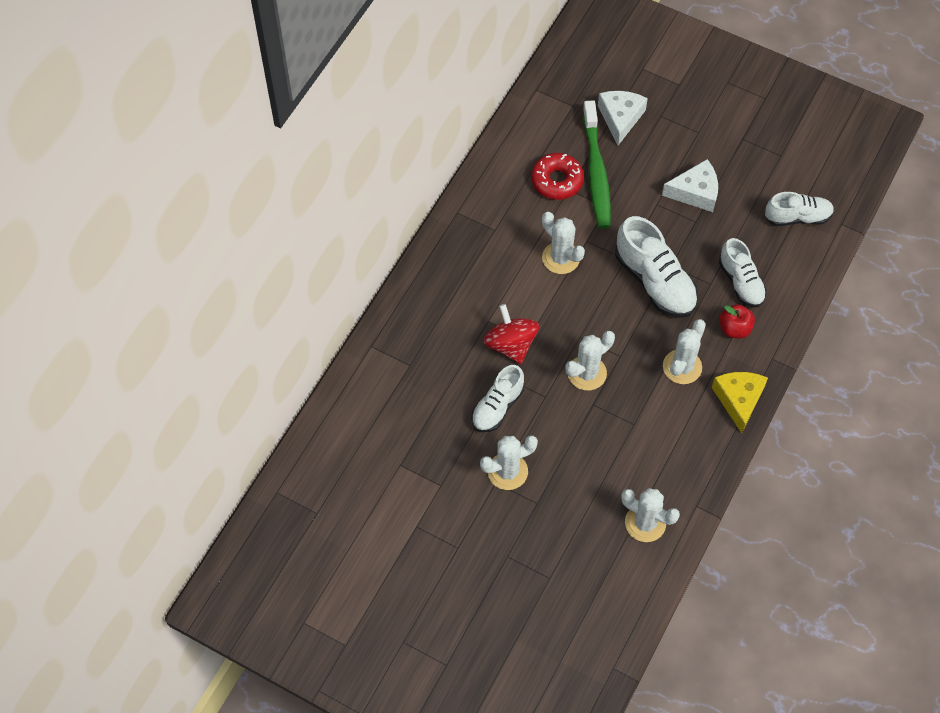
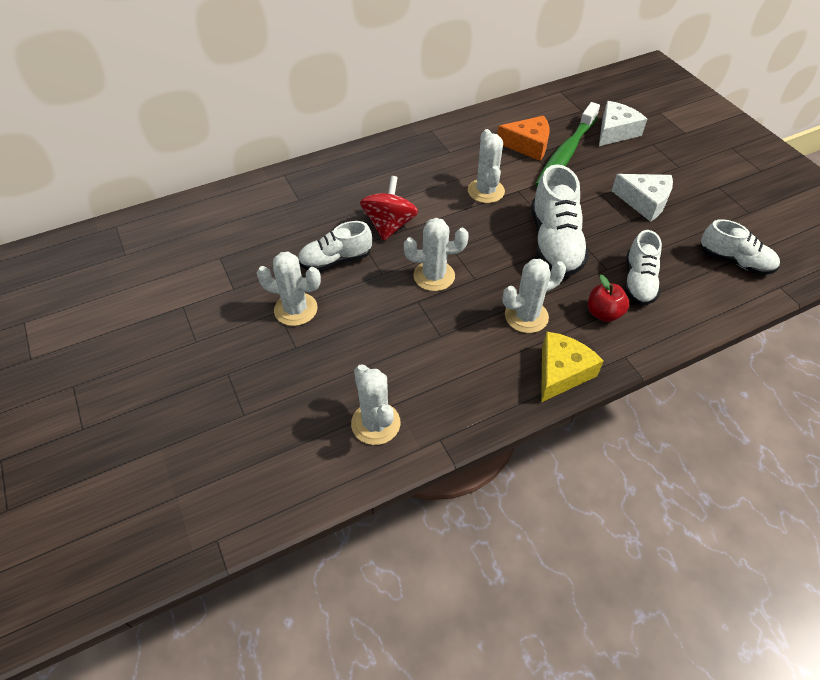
camera: 35 degrees right, 10 degrees down
(557, 181) = (528, 145): red donut -> orange cheese

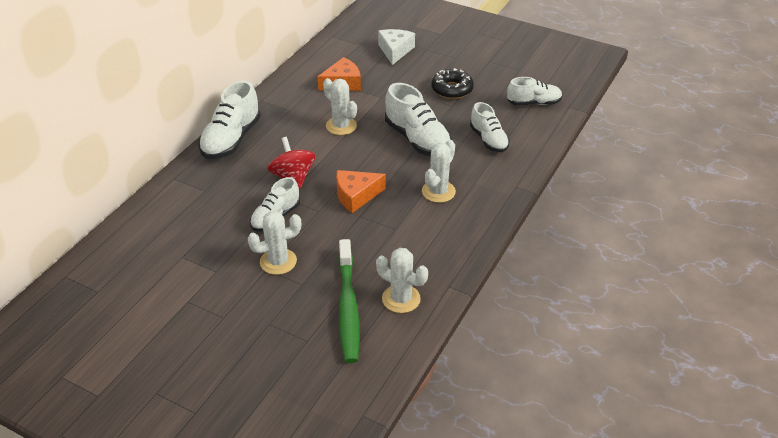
camera: 35 degrees left, 10 degrees down
(368, 159) = (231, 139): none -> white shoe
(434, 276) = (356, 195): white cactus -> orange cheese
(561, 372) = (487, 213): yellow cheese -> none
(566, 153) = (374, 78): green toothbrush -> green toothbrush (348, 307)
(603, 313) = (483, 168): red apple -> none
(644, 202) = (452, 89): white cheese -> black donut

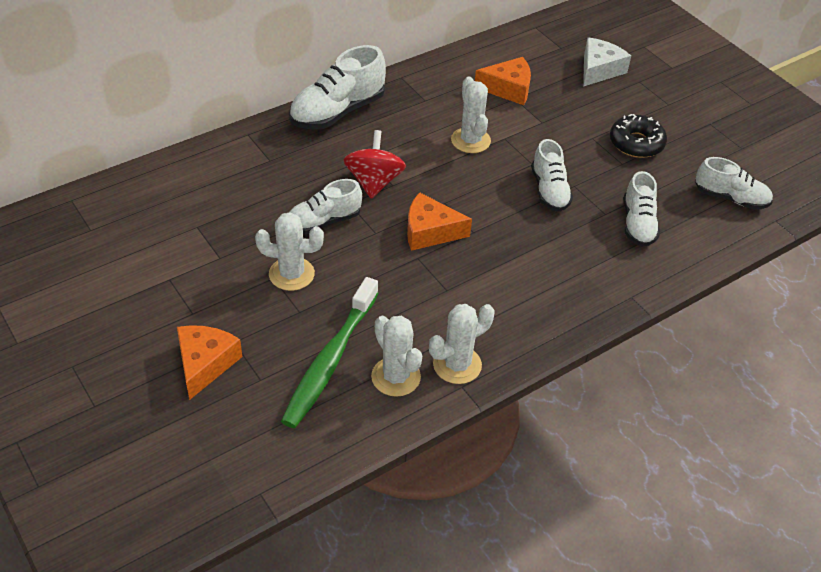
camera: 25 degrees right, 5 degrees up
(259, 348) = (205, 364): none -> orange cheese
(417, 139) = (549, 191): white shoe -> white shoe, size x0.64
(438, 191) = (530, 265): white cactus -> white cactus (457, 365)

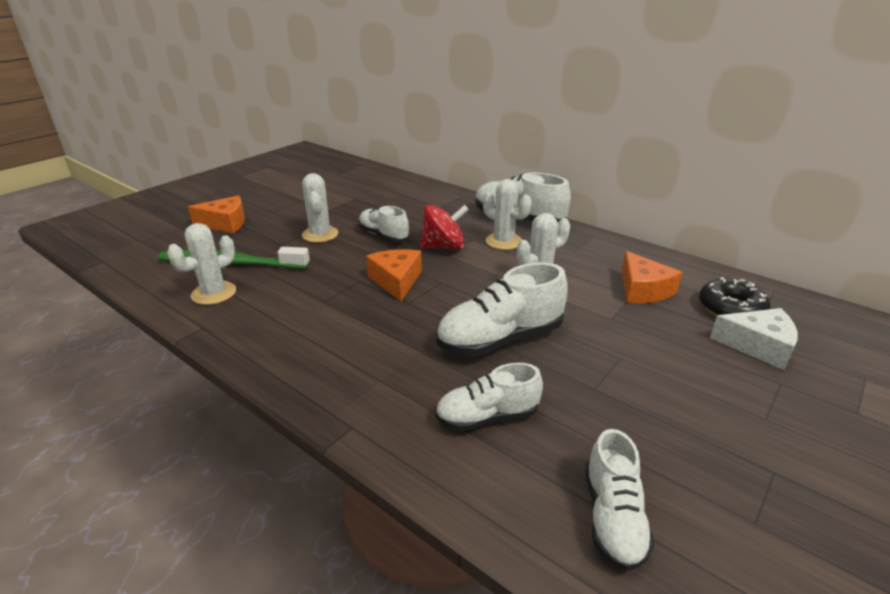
camera: 75 degrees right, 15 degrees down
(457, 365) = (229, 320): white cactus -> white cactus (503, 241)
(549, 191) = (500, 339): white shoe -> white shoe, size x1.55
(636, 143) = (646, 396): black donut -> black donut (731, 309)

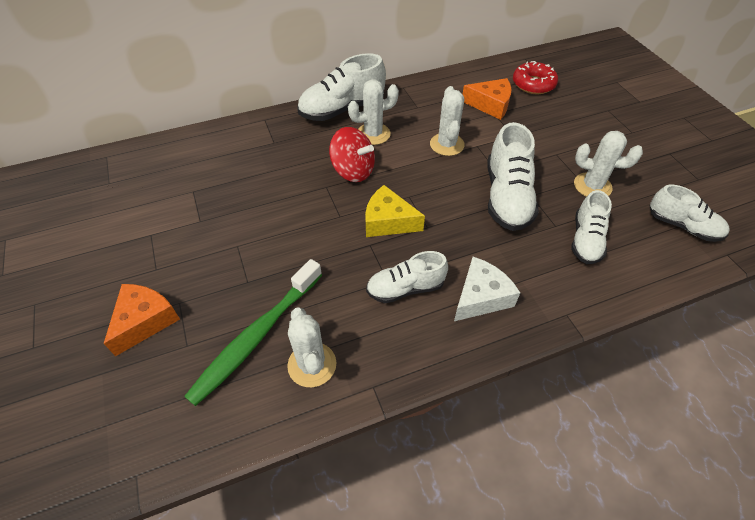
camera: 60 degrees left, 20 degrees up
(320, 234) = (254, 245): white cactus -> white cactus (592, 186)
(383, 236) = (298, 200): white shoe -> white shoe (405, 288)
(396, 281) = (388, 221): orange cheese -> yellow cheese
(443, 247) = (353, 171): red spinning top -> red spinning top turned 105 degrees clockwise
(731, 309) = (533, 84): black donut -> red donut
(758, 346) = (573, 97): white cheese -> white cheese (481, 297)

